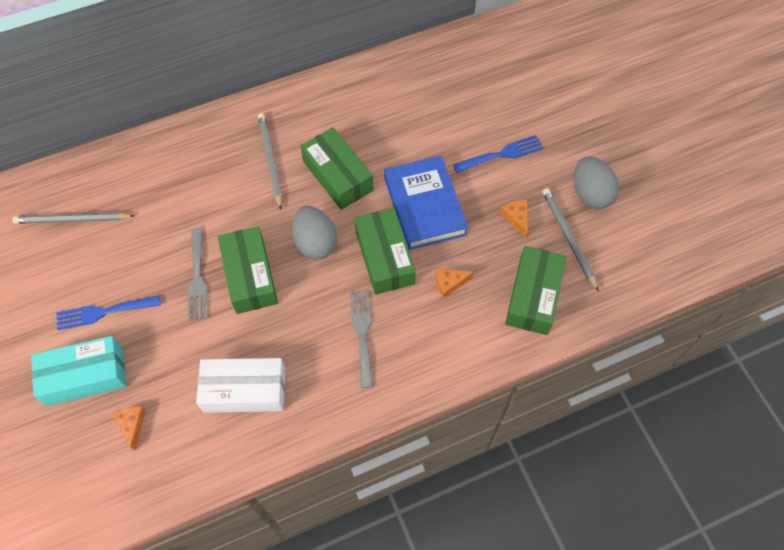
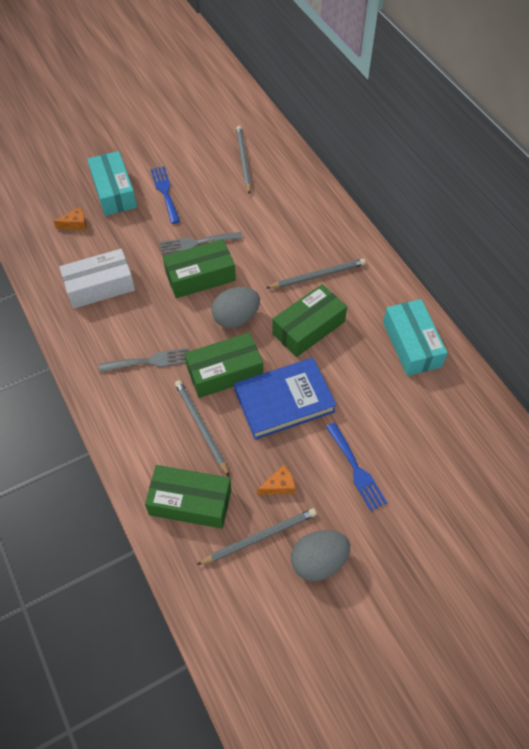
camera: 85 degrees right, 5 degrees down
(244, 390) = (100, 286): white box -> white box turned 75 degrees clockwise
(369, 92) = (411, 344): none -> turquoise box
(449, 283) = (201, 427): orange cheese -> grey pencil

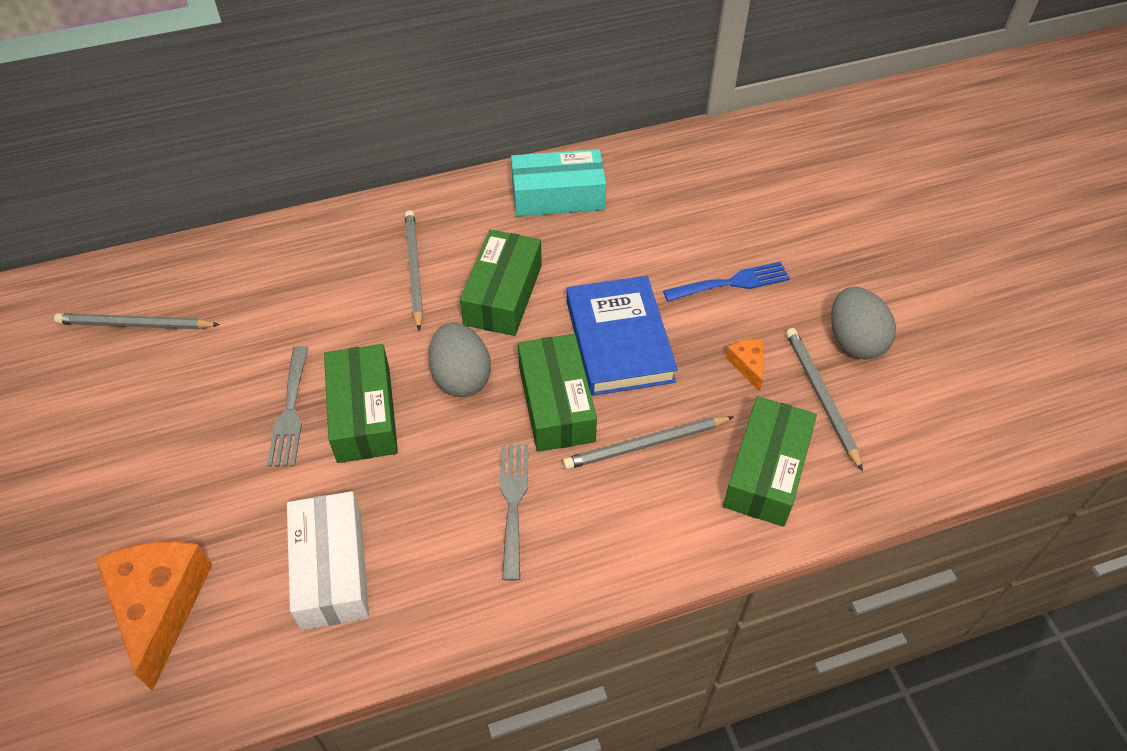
camera: 80 degrees left, 5 degrees down
(75, 224) = (160, 605): orange cheese -> orange cheese, size x2.20
(114, 191) = (108, 531): turquoise box -> none
(165, 192) = (151, 446): blue fork -> none
(308, 328) = (503, 294): green box -> green box turned 45 degrees clockwise

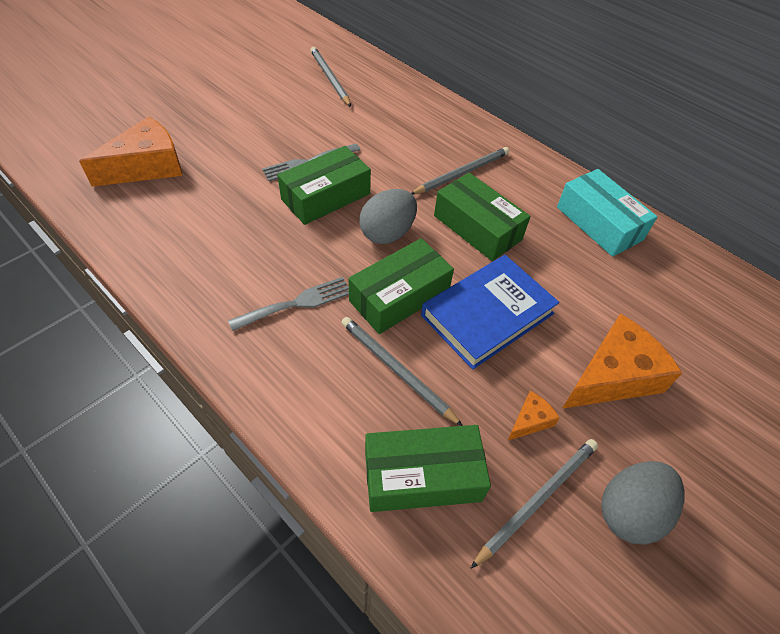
camera: 60 degrees right, 0 degrees up
(332, 569) = (200, 229): white box -> none
(503, 294) = (477, 227): green box -> green box turned 60 degrees clockwise
(732, 283) = (613, 376): blue fork -> orange cheese

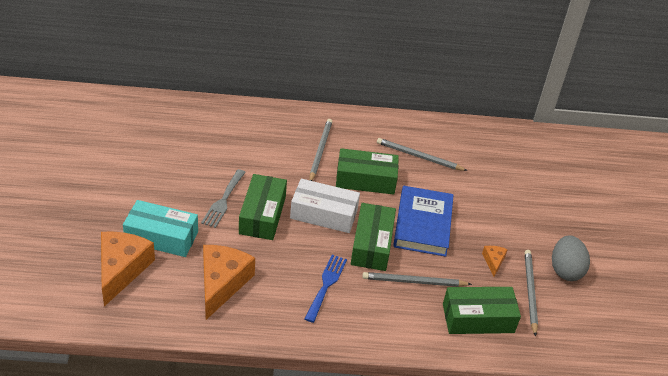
camera: 45 degrees left, 10 degrees down
(297, 303) = (326, 285): grey fork -> blue fork
(330, 78) = (157, 131): grey pencil -> grey pencil (419, 156)
(387, 233) = (324, 214): grey egg -> white box
(422, 476) = (478, 318): green box -> green box turned 45 degrees clockwise
(599, 223) = (421, 138): turquoise box -> turquoise box (161, 237)
(613, 376) = (505, 216): orange cheese -> orange cheese (222, 283)

